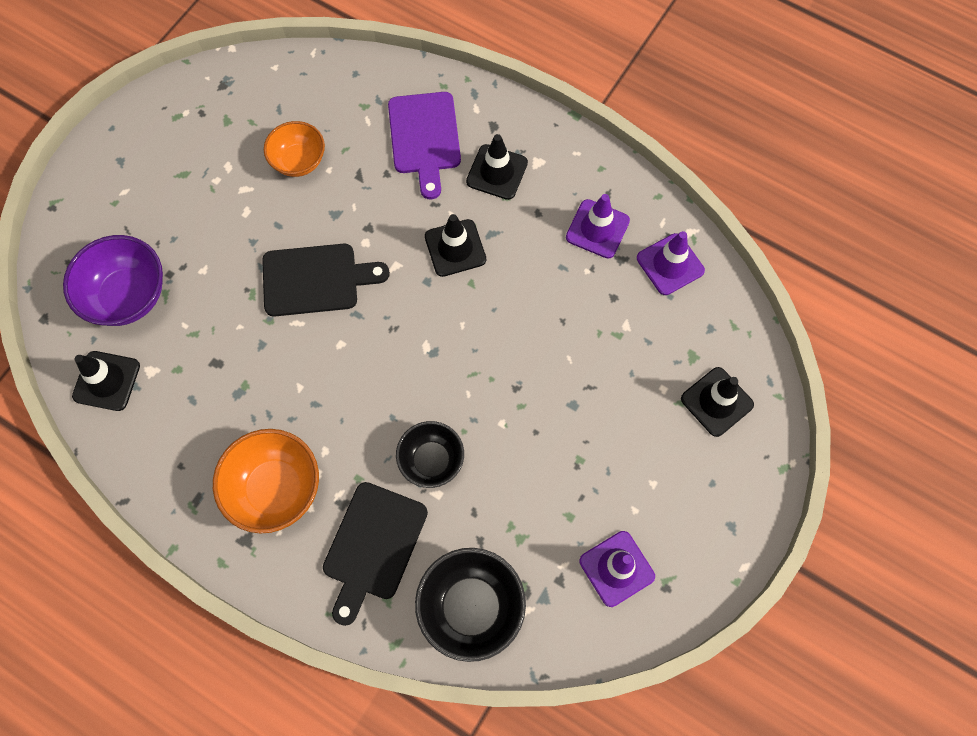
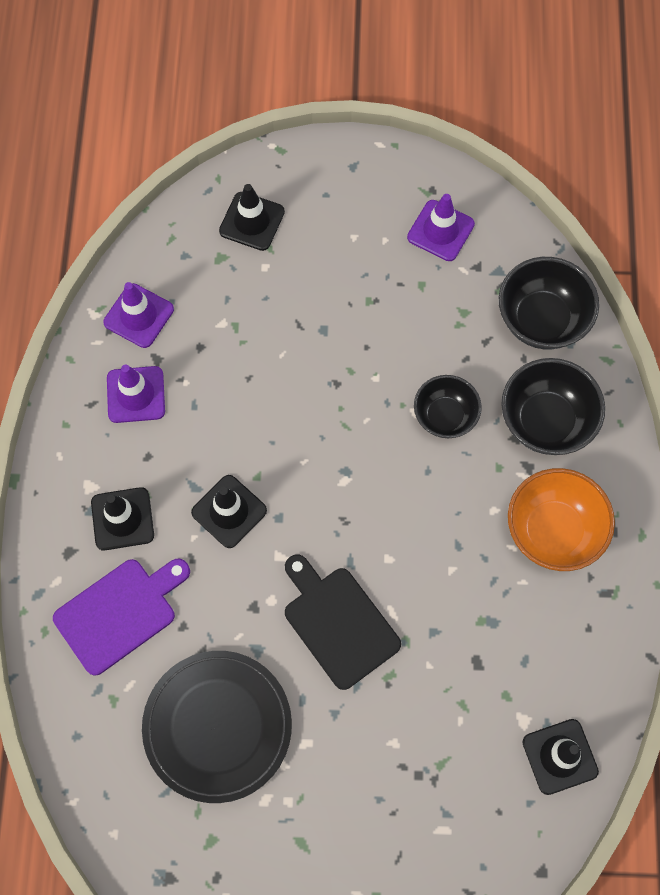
camera: 120 degrees left, 0 degrees up
(128, 296) = (466, 800): purple bowl -> none
(299, 161) = (217, 726): orange bowl -> black plate
(373, 546) = (546, 421): black cutting board -> black bowl

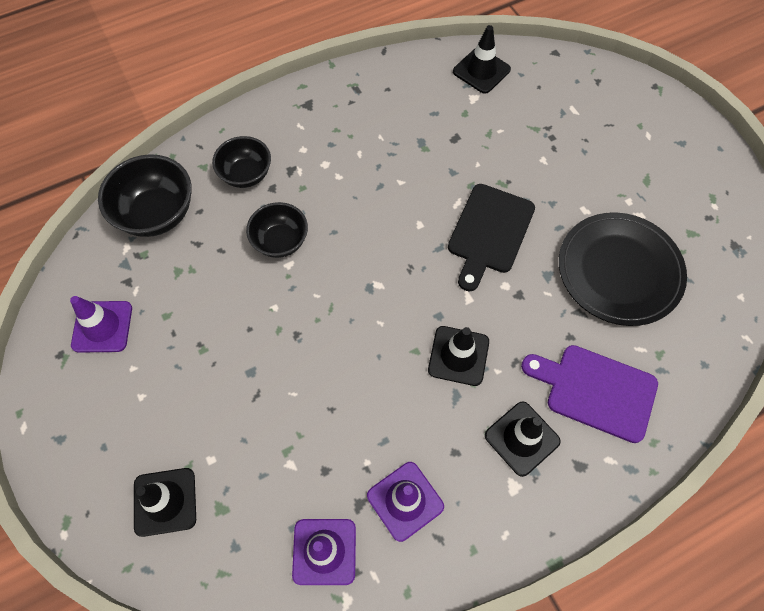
camera: 120 degrees left, 5 degrees down
(546, 421) = (246, 174): black bowl -> black bowl, size x0.66
(553, 531) = (331, 135): orange bowl -> none

